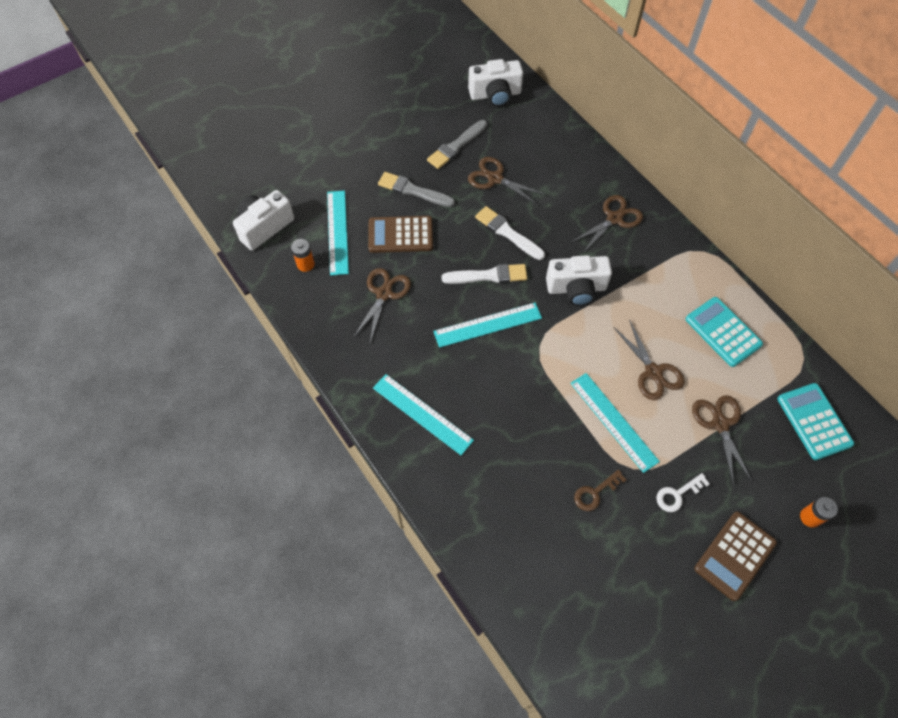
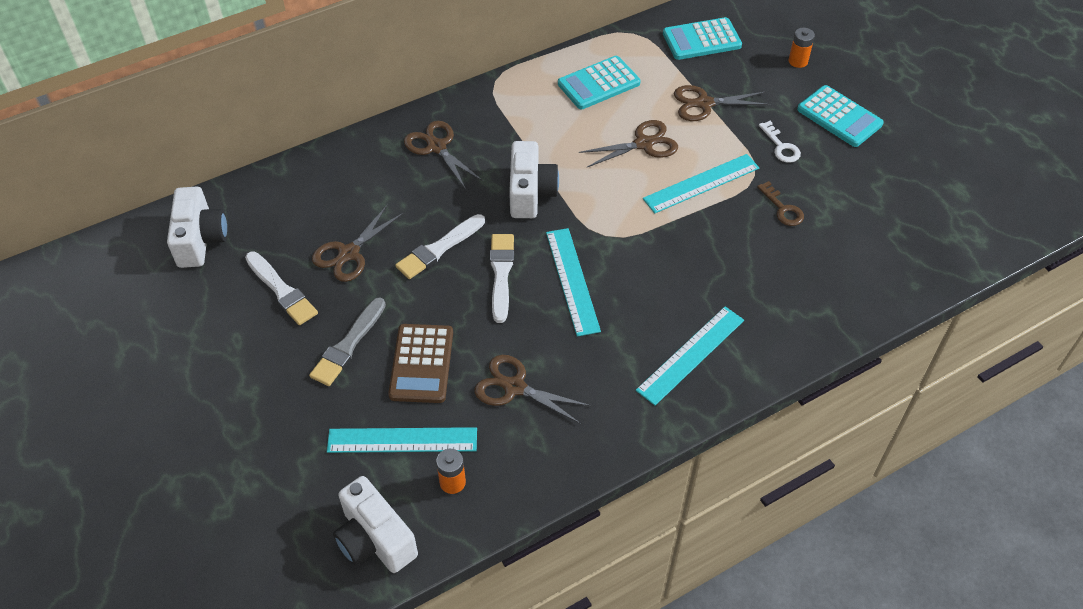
camera: 85 degrees left, 10 degrees down
(456, 146) = (282, 291): grey brush -> white brush
(735, 556) = (839, 117): brown calculator -> turquoise calculator

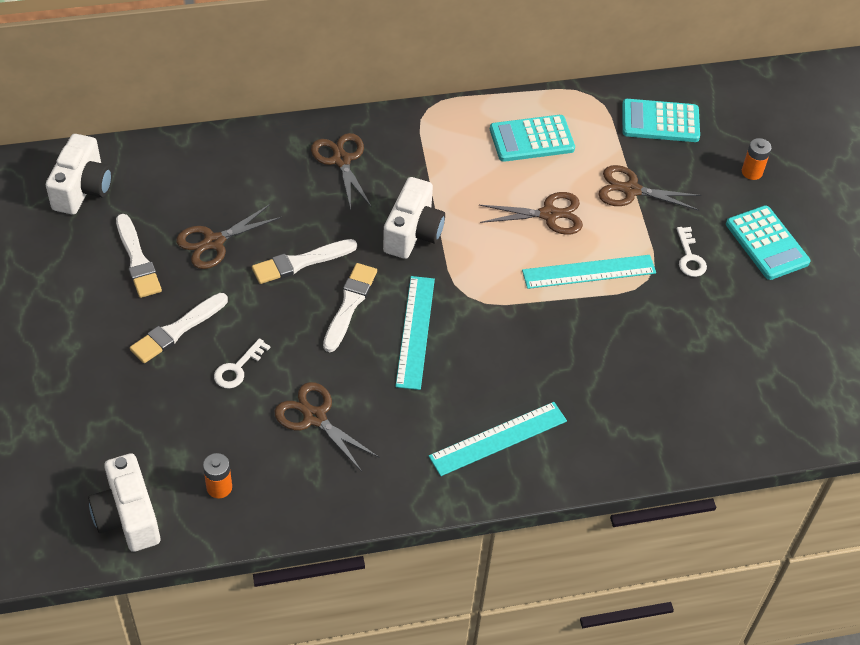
camera: 15 degrees right, 0 degrees up
(348, 345) = (177, 330): grey brush -> white brush
(402, 440) = (190, 434): turquoise ruler -> none
(422, 364) = (237, 368): brown calculator -> white key
(783, 209) = (660, 321): brown key -> none

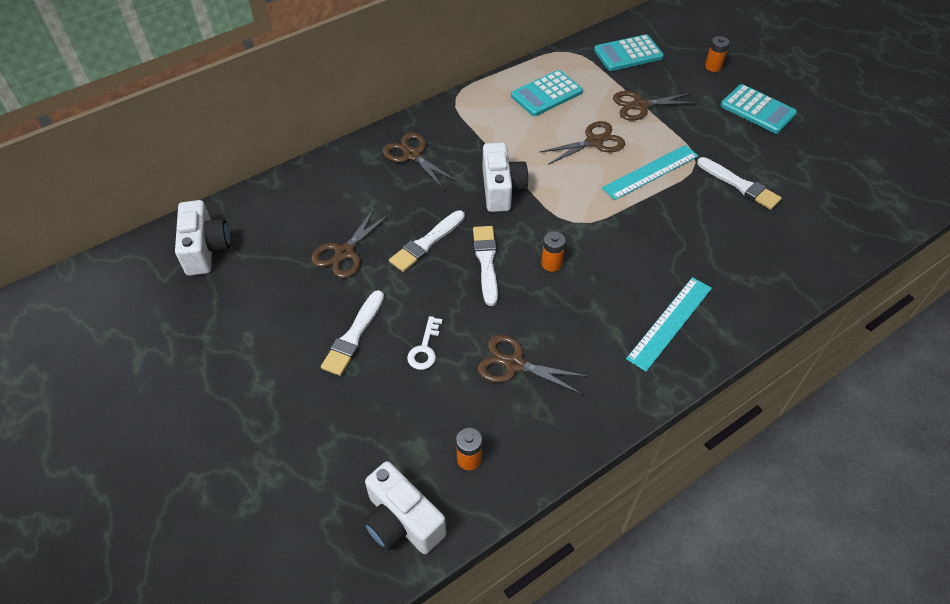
camera: 20 degrees left, 0 degrees up
(137, 260) = (286, 290): white brush -> white brush (740, 185)
(415, 332) = (551, 263): turquoise ruler -> orange battery
(689, 257) = (713, 137): white key -> none

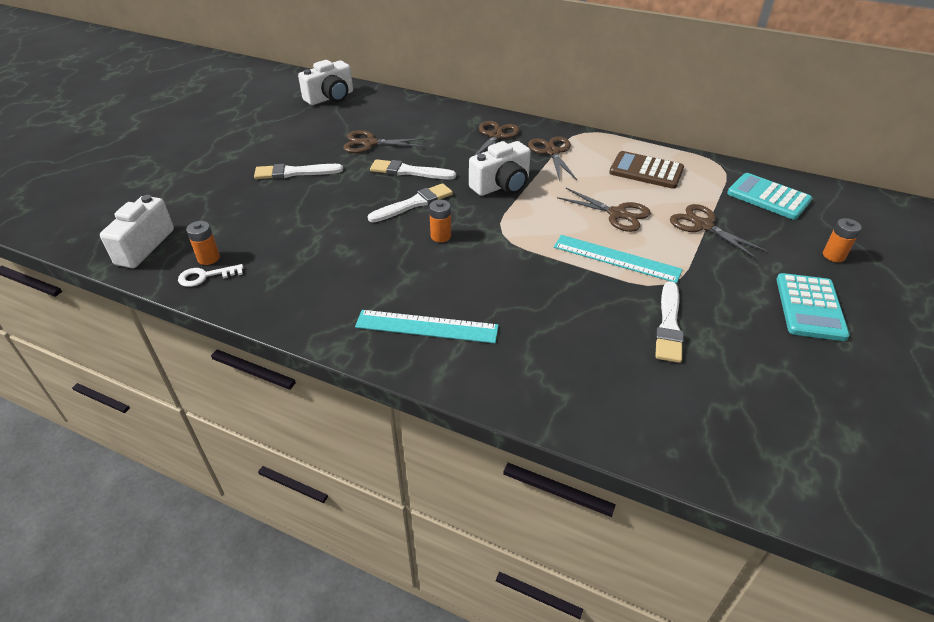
camera: 60 degrees right, 10 degrees down
(425, 348) = (303, 205): white key -> white key (205, 276)
(514, 364) = (315, 250): brown scissors -> brown scissors (552, 152)
(546, 94) = (646, 171): turquoise calculator -> brown calculator

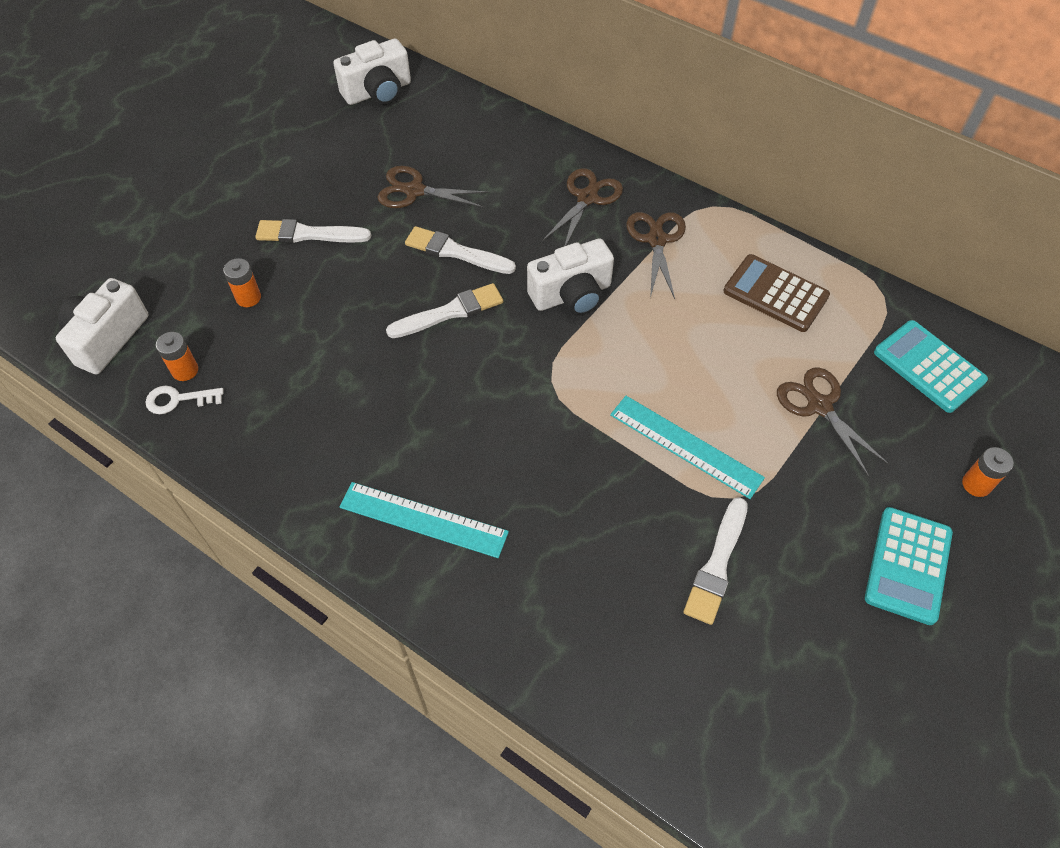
camera: 10 degrees right, 15 degrees up
(440, 236) = (472, 374): orange battery -> orange battery (248, 297)
(617, 214) = (711, 368): brown scissors -> none

